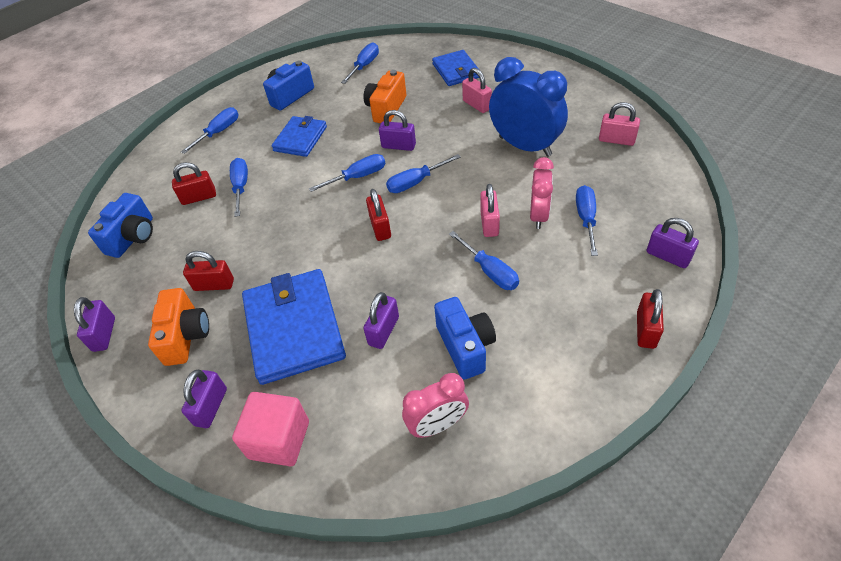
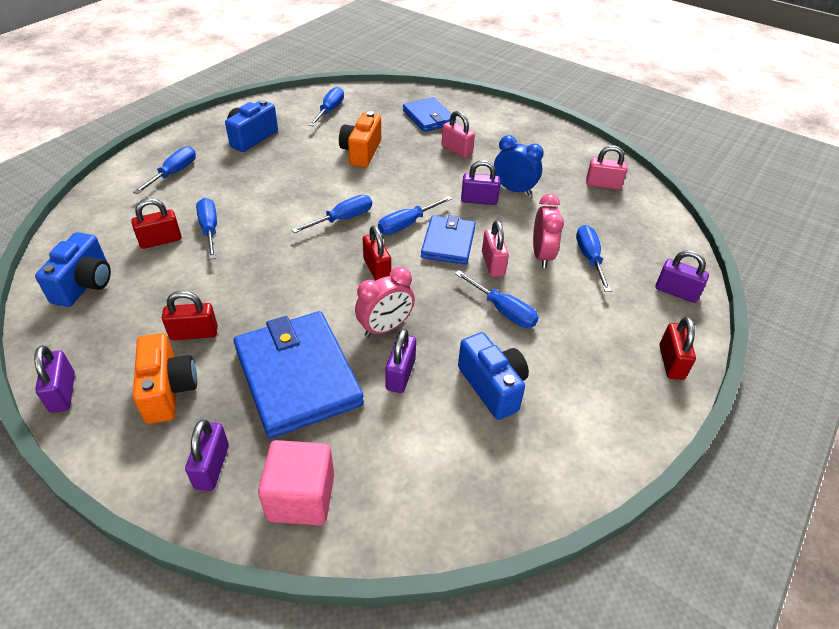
camera: 15 degrees left, 5 degrees down
(300, 139) = (271, 181): blue wallet -> blue wallet (448, 242)
(398, 146) = (381, 188): purple padlock -> purple padlock (479, 200)
(437, 425) = (479, 469): pink clock -> pink clock (385, 328)
(525, 146) = (514, 190): blue clock -> blue clock, size x0.60

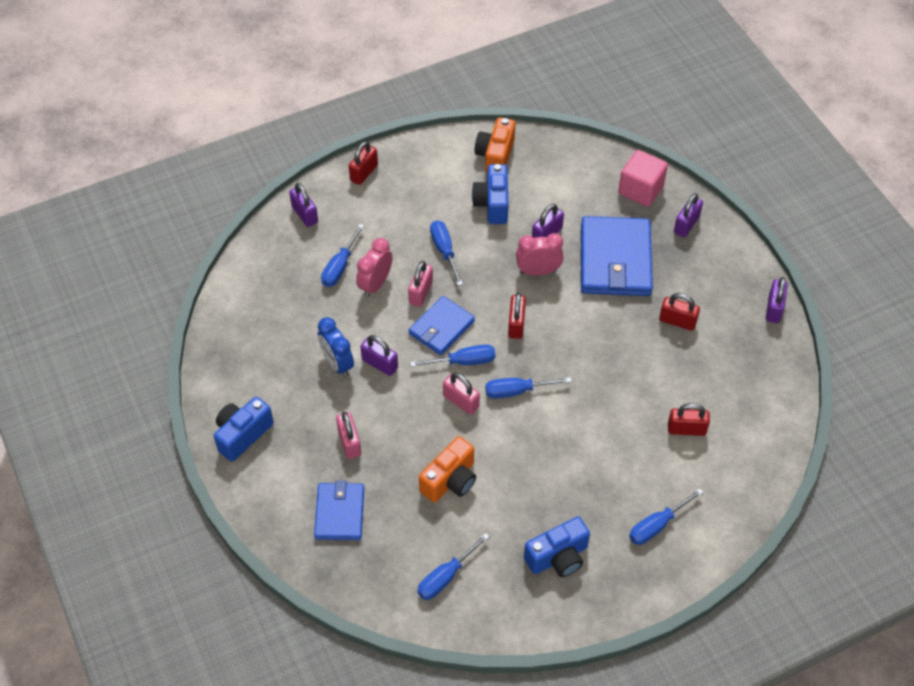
camera: 150 degrees left, 10 degrees up
(85, 284) = (755, 403): blue camera -> blue camera (242, 435)
(168, 390) = (703, 283): orange camera -> orange camera (495, 156)
(210, 230) = (640, 426): blue screwdriver -> none
(603, 184) = (249, 336): pink padlock -> pink padlock (461, 401)

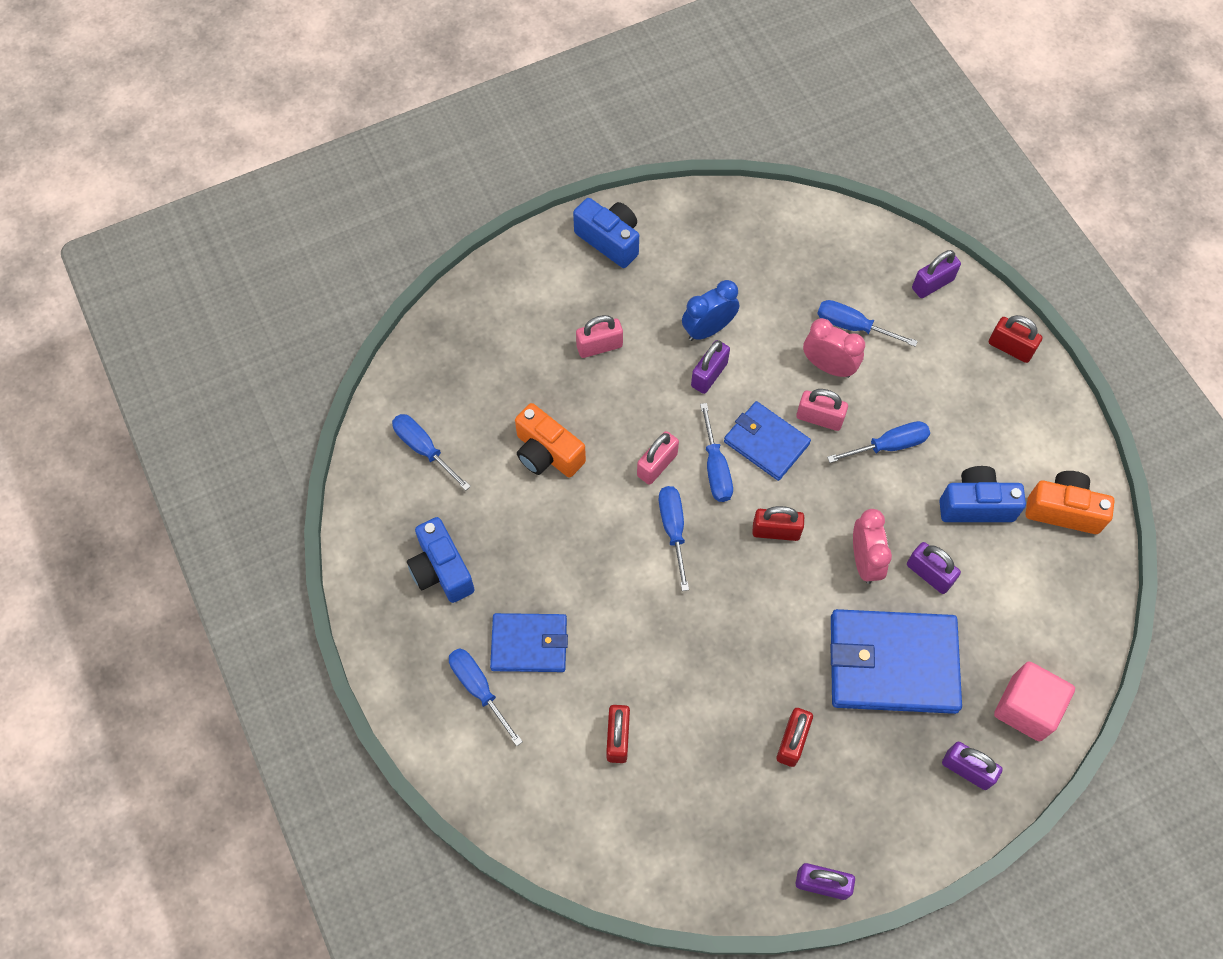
camera: 90 degrees right, 10 degrees up
(340, 513) = (508, 340): blue wallet -> blue wallet (529, 644)

